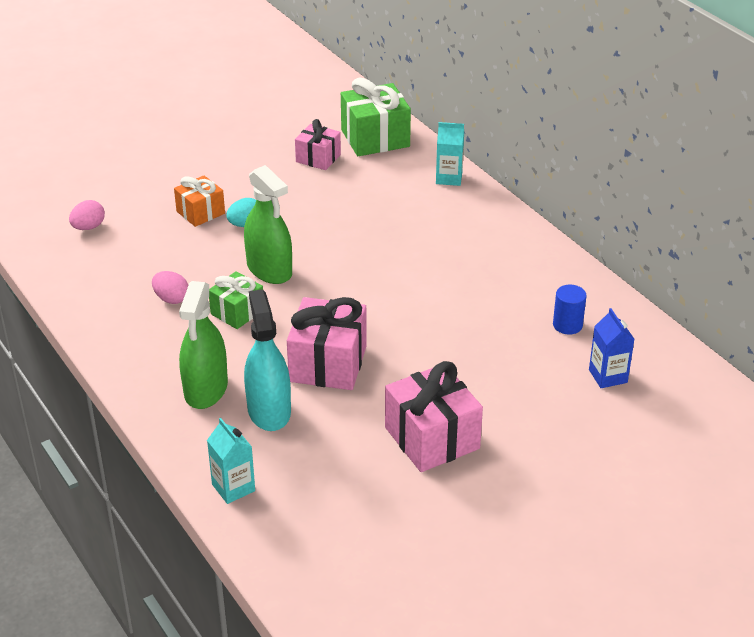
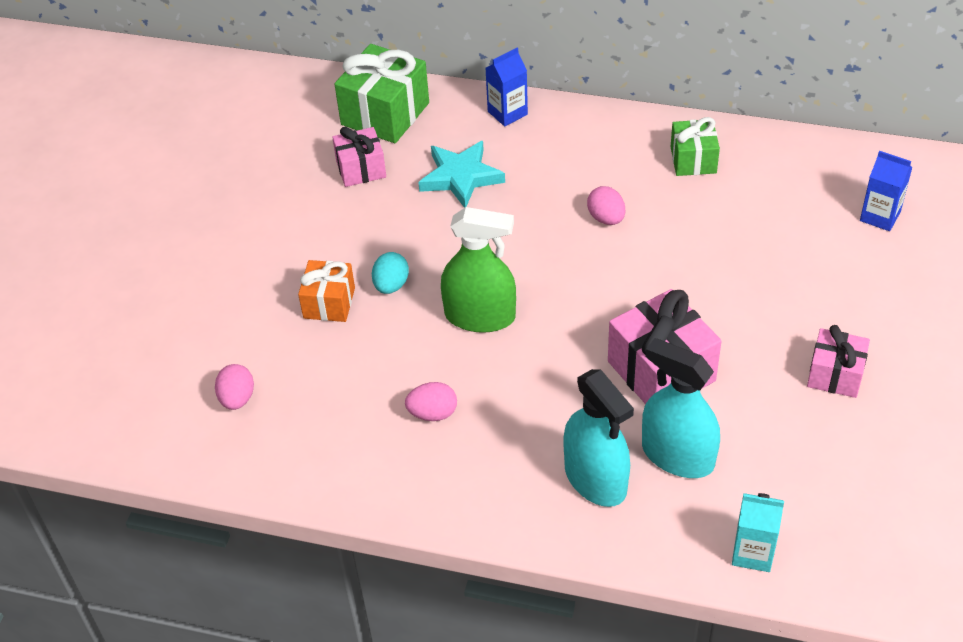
camera: 40 degrees left, 10 degrees up
(206, 389) = (595, 479): green spray bottle -> turquoise spray bottle
(237, 312) = (512, 381): green gift -> green gift (693, 160)
(368, 195) = (461, 177): none -> turquoise star
(421, 267) = (606, 218): none -> pink egg
(432, 438) = (835, 375): pink gift -> pink gift, size x0.60
(449, 178) = (507, 113): turquoise carton -> blue carton
(567, 325) = (791, 191): blue cylinder -> none

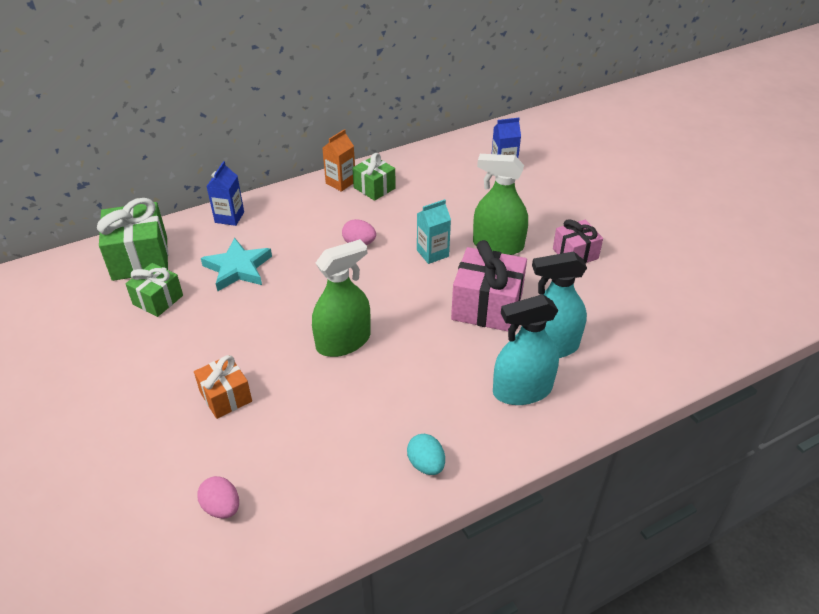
camera: 45 degrees left, 5 degrees down
(361, 169) = (158, 300): pink gift -> green gift
(391, 285) = (260, 359): turquoise egg -> turquoise egg (426, 464)
(433, 413) = (379, 420): pink egg -> none
(595, 479) = (522, 390): turquoise spray bottle -> turquoise spray bottle turned 150 degrees clockwise
(663, 133) = (340, 182): none -> orange carton
(753, 553) = (648, 371): turquoise carton -> turquoise carton (432, 253)
(755, 310) = (498, 245): none -> green spray bottle

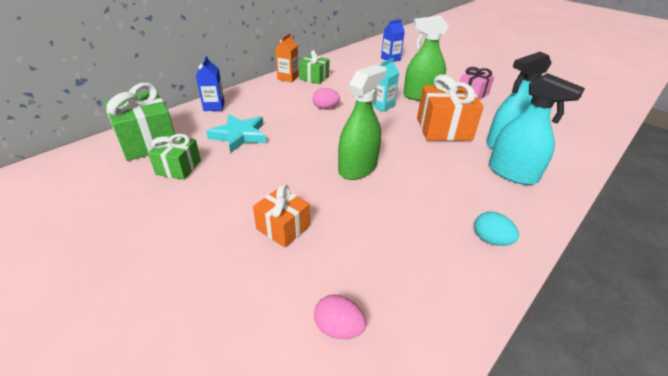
camera: 20 degrees left, 5 degrees down
(487, 306) = (443, 129): pink gift -> orange gift
(522, 390) = (512, 173): turquoise spray bottle -> turquoise spray bottle turned 105 degrees counterclockwise

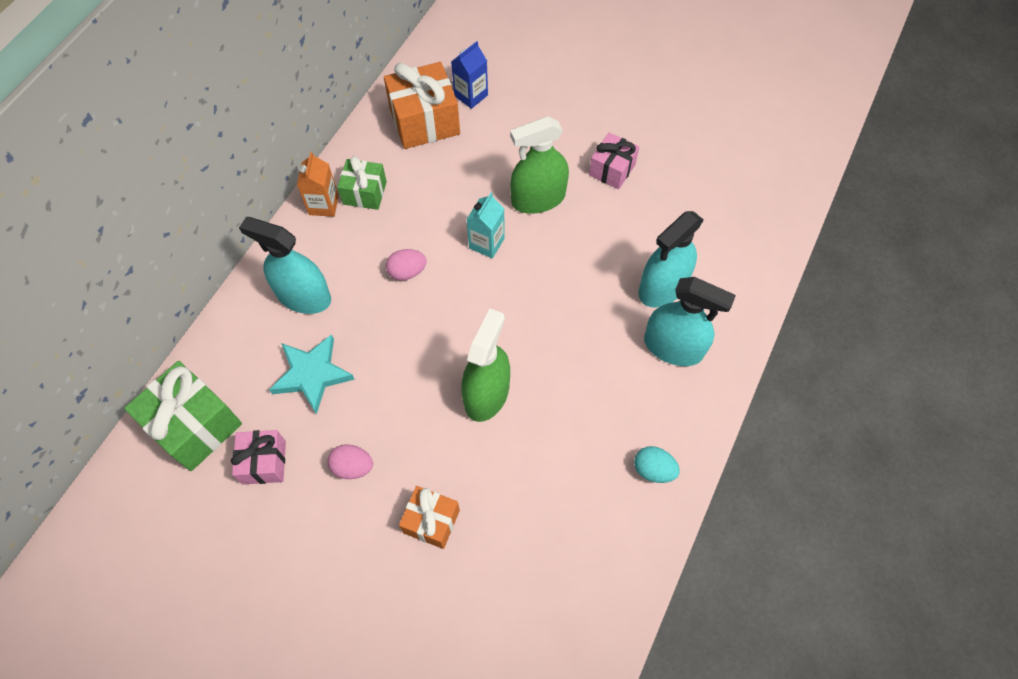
camera: 15 degrees left, 25 degrees up
(178, 167) = (264, 462): green gift -> pink gift
(214, 106) = (244, 317): blue carton -> none
(255, 105) = (303, 296): none -> turquoise spray bottle
(338, 328) = (525, 626): pink egg -> pink egg (353, 467)
(443, 129) = (581, 276): orange gift -> orange gift (424, 121)

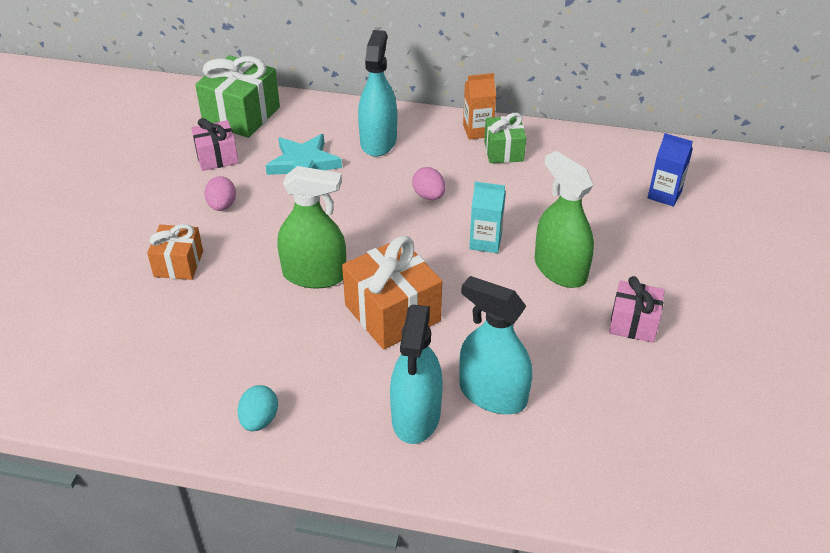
camera: 75 degrees right, 20 degrees down
(424, 121) = (610, 170): orange gift -> orange gift (392, 313)

